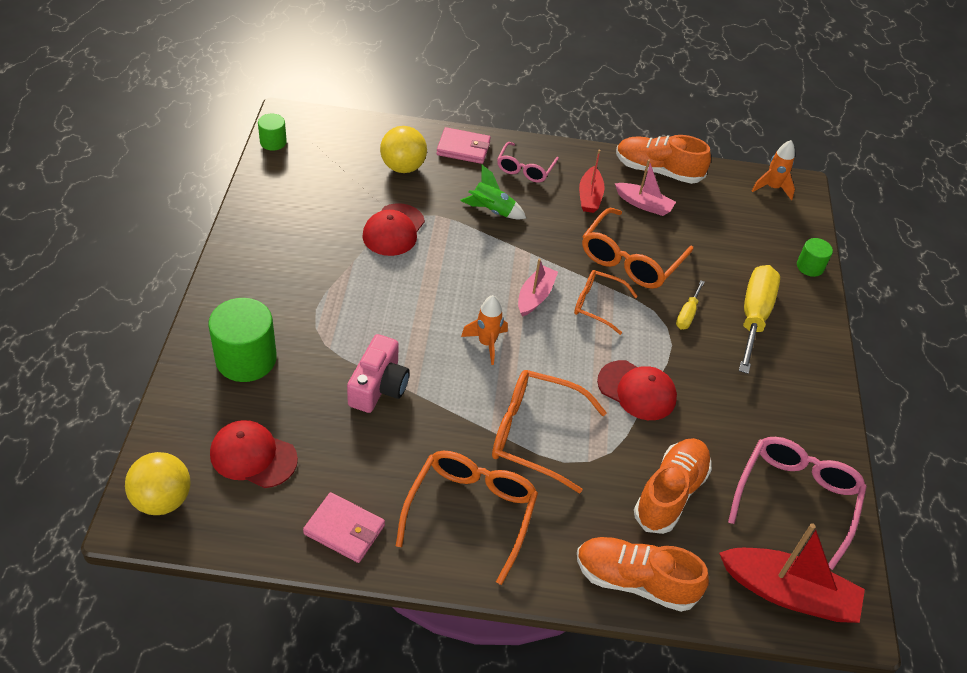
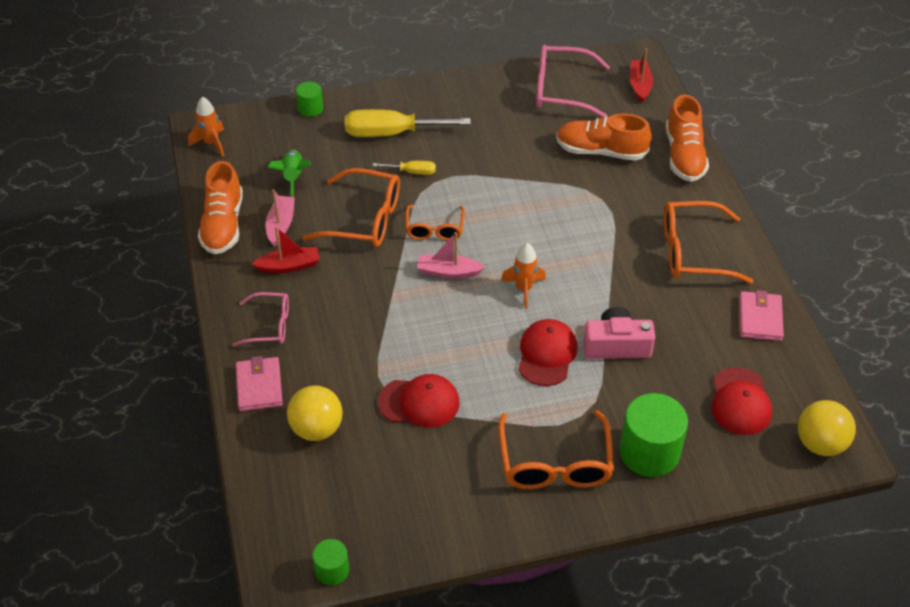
camera: 105 degrees left, 0 degrees up
(492, 211) = (349, 334): green rocket -> green rocket (293, 177)
(534, 434) = (599, 235): orange glasses -> orange glasses (555, 463)
(637, 390) = (515, 186): red cap -> red cap (547, 354)
(788, 593) = (639, 85): red boat -> red boat, size x0.59

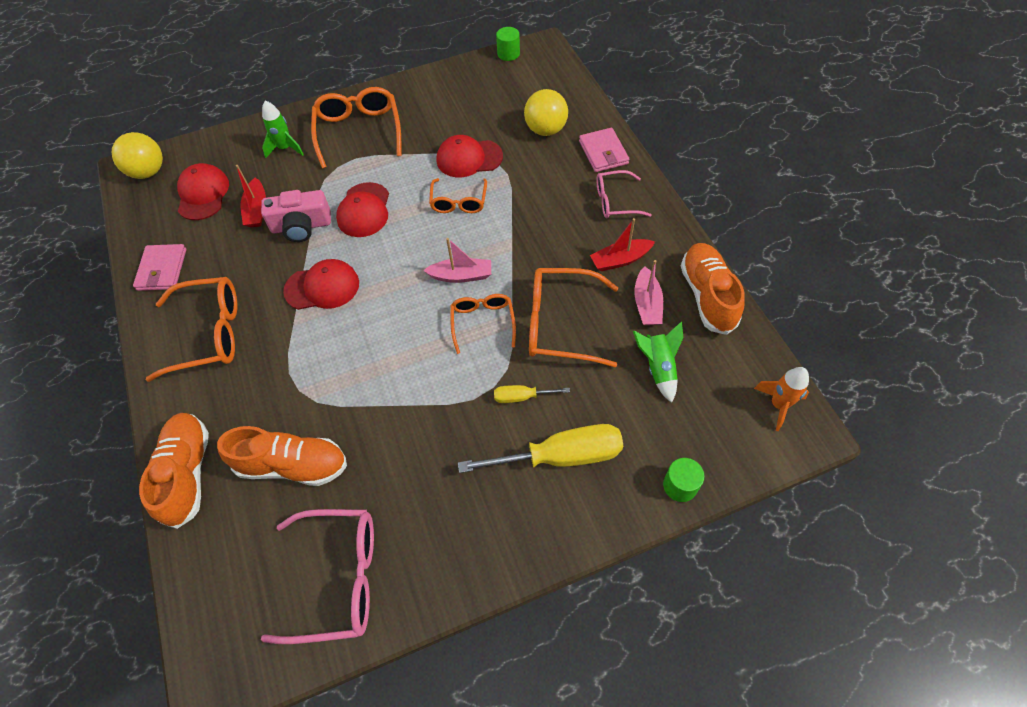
camera: 175 degrees right, 10 degrees up
(439, 349) = (459, 202): none -> orange glasses
(524, 289) = (385, 268): orange rocket -> none
(588, 279) = (322, 287): none -> red cap
(639, 85) = (222, 608): red boat -> red boat (257, 210)
(649, 452) = (285, 148): green cylinder -> green rocket

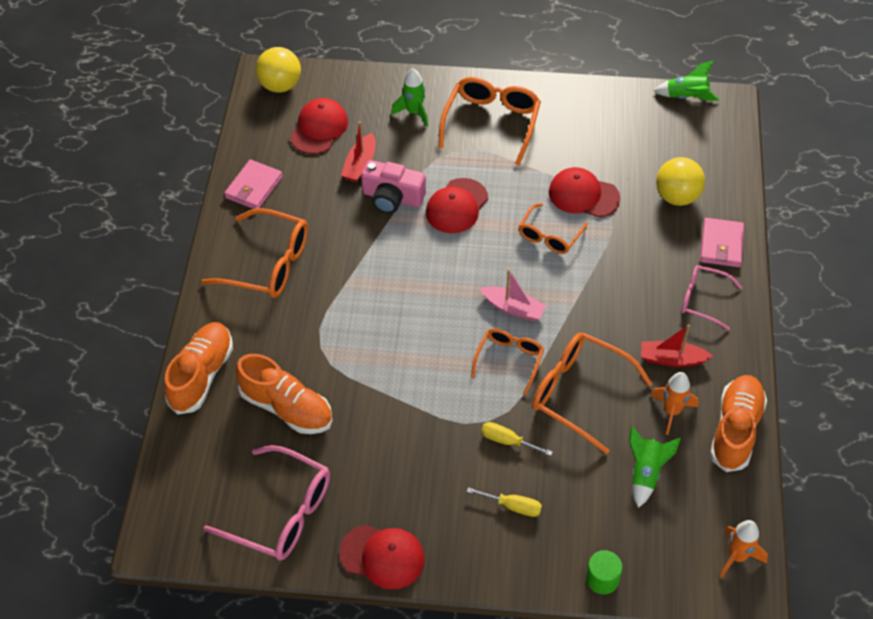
camera: 25 degrees right, 5 degrees down
(322, 287) = (383, 264): red cap -> red cap (382, 556)
(508, 54) = (686, 97): green cylinder -> green rocket
(561, 456) = (513, 506): yellow screwdriver -> yellow screwdriver, size x0.49
(647, 304) = (671, 411): pink boat -> orange rocket

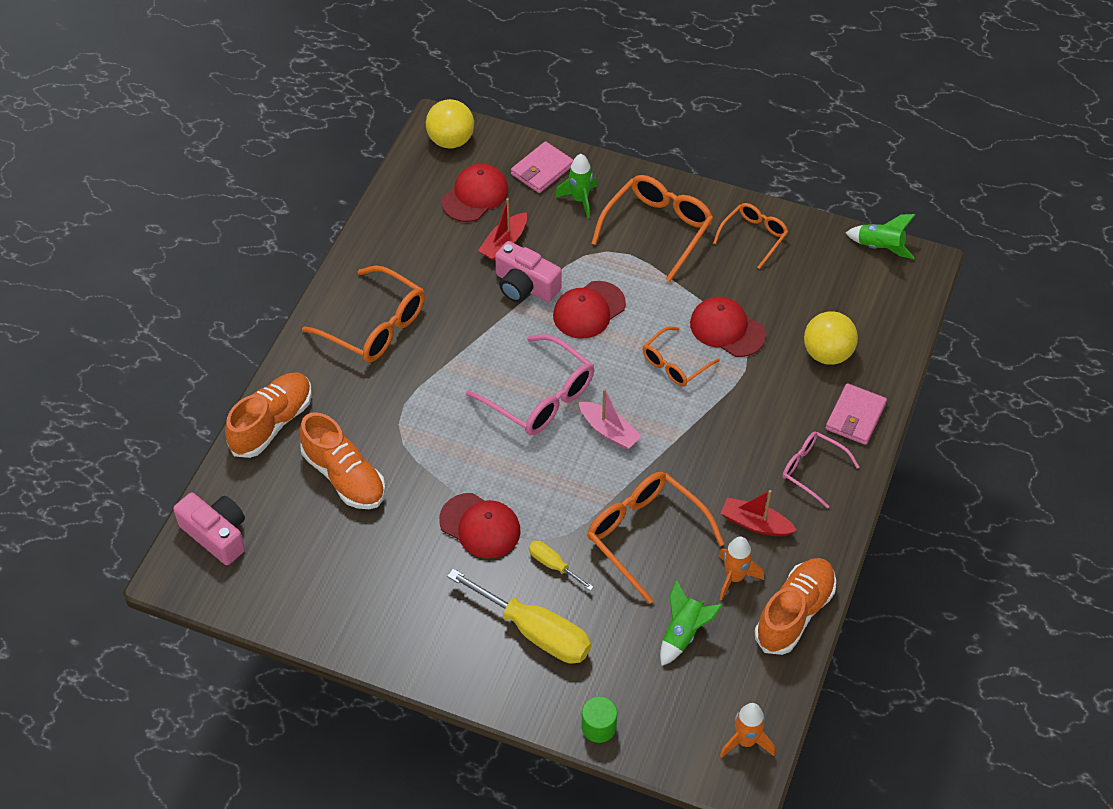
camera: 15 degrees right, 0 degrees up
(183, 492) = (216, 534): none -> pink camera
(254, 187) = (387, 243): pink wallet -> pink wallet (542, 170)
(281, 513) = (304, 579): pink glasses -> pink glasses (540, 397)
(382, 556) = (388, 647): red cap -> red cap (480, 526)
(509, 360) = (585, 483): orange glasses -> orange glasses (754, 236)
(513, 506) = (535, 632): yellow screwdriver -> yellow screwdriver, size x2.04

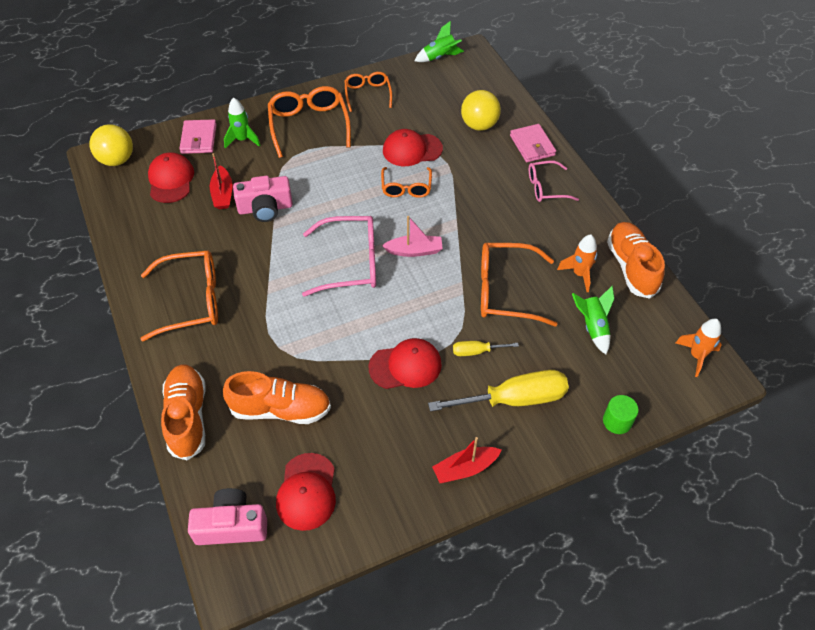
camera: 45 degrees left, 0 degrees up
(589, 310) = (321, 194): red cap -> red cap (307, 491)
(755, 524) = (553, 237): red boat -> red boat (465, 468)

